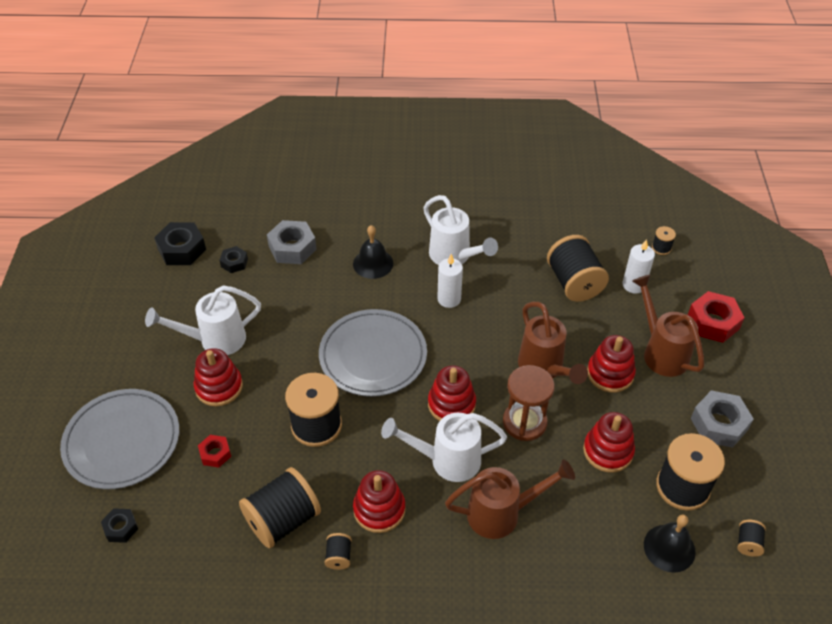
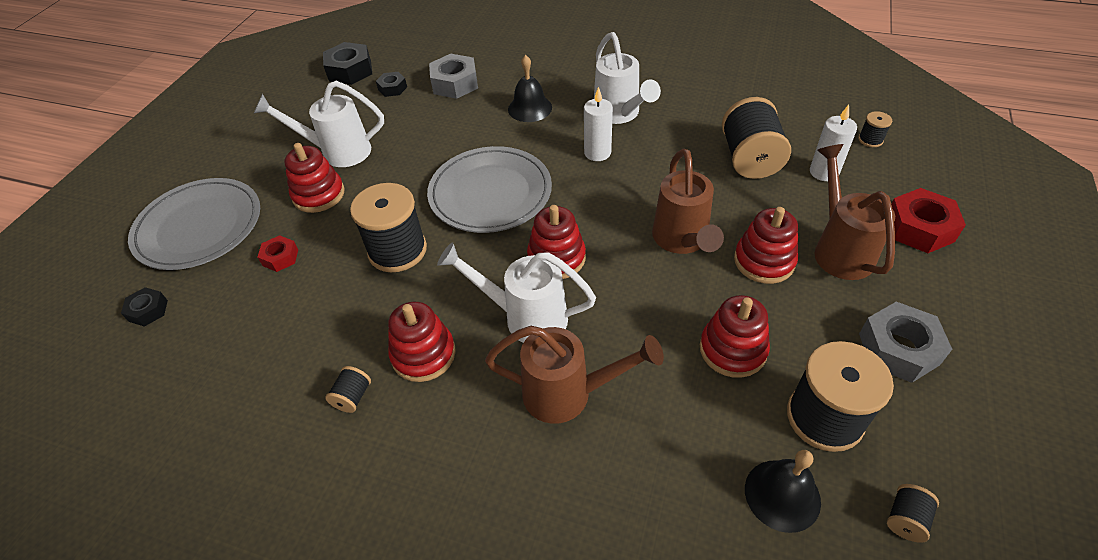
camera: 20 degrees right, 0 degrees up
(283, 520) = (313, 341): black spool -> none
(524, 422) = (636, 295): brown hourglass -> none

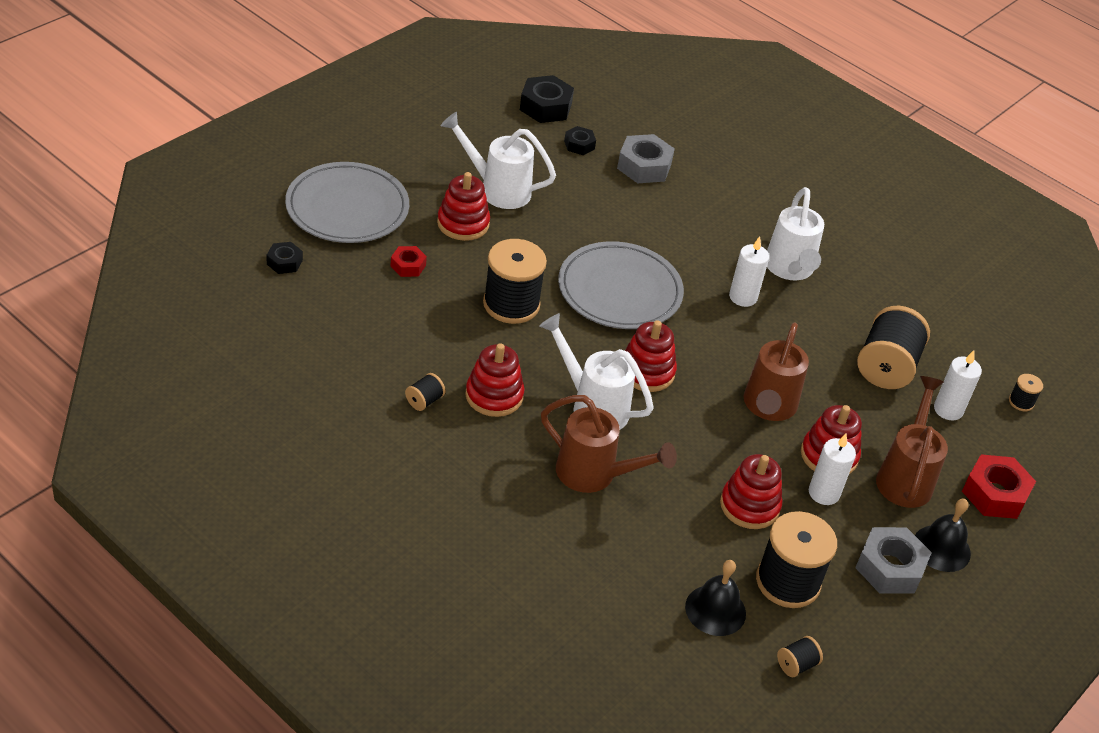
camera: 15 degrees right, 5 degrees down
(530, 108) = (704, 225): black bell -> black bell (941, 548)
(786, 301) = (824, 493): none -> white candle

